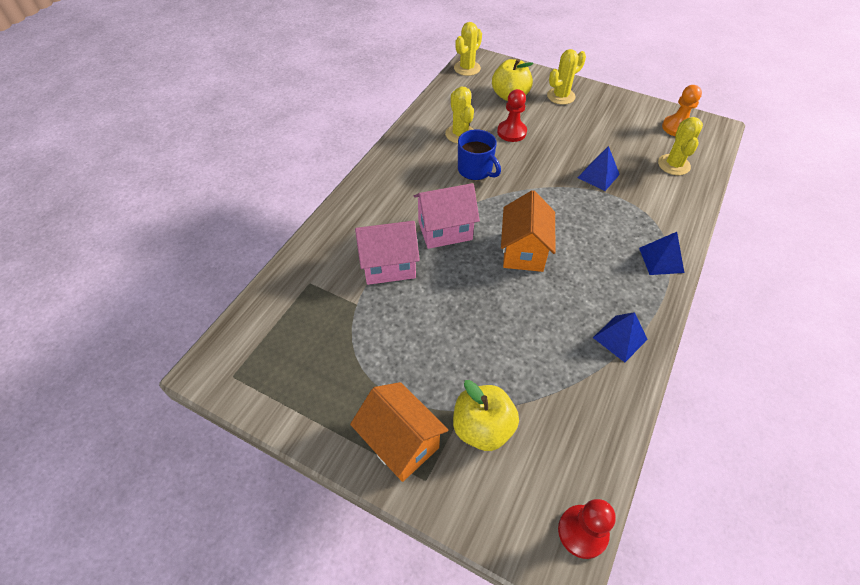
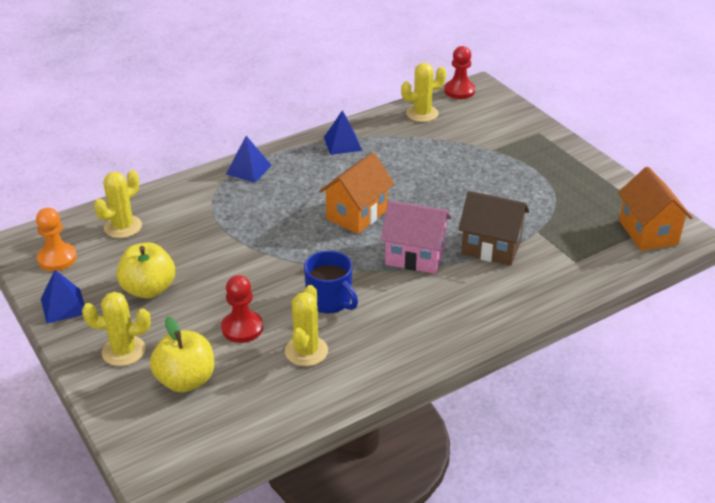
camera: 150 degrees left, 15 degrees down
(389, 266) = (491, 248): pink house -> brown house
(400, 443) = (546, 150): orange house -> orange house (648, 232)
(467, 68) = (191, 458): yellow cactus -> yellow cactus (422, 113)
(475, 170) = (330, 300): blue mug -> blue mug turned 150 degrees clockwise
(482, 428) = (484, 139): yellow apple -> yellow apple (149, 289)
(598, 176) = (210, 246): blue pyramid -> blue pyramid (63, 306)

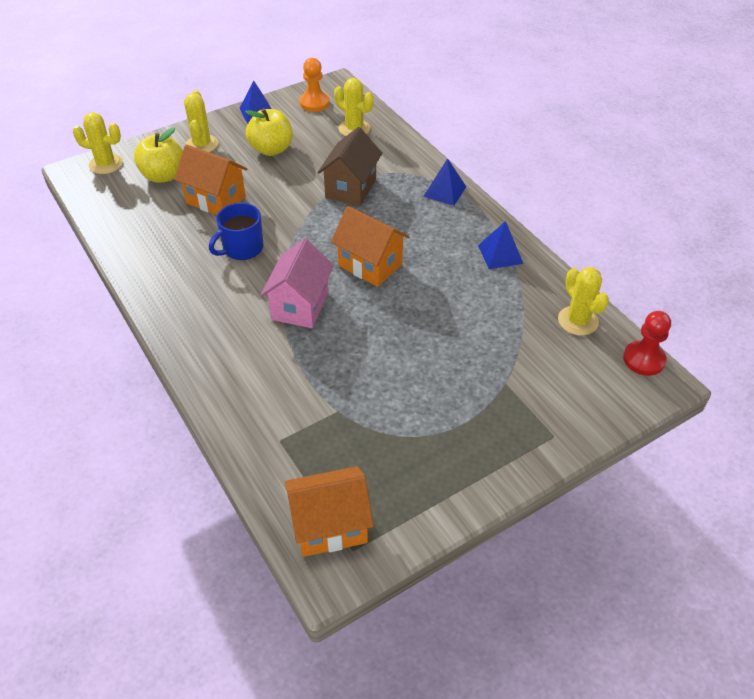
camera: 90 degrees right, 10 degrees up
(242, 328) = (216, 200): red pawn -> orange house
(306, 351) = (180, 236): yellow cactus -> yellow cactus (106, 164)
(491, 248) = (309, 366): brown house -> brown house (351, 188)

